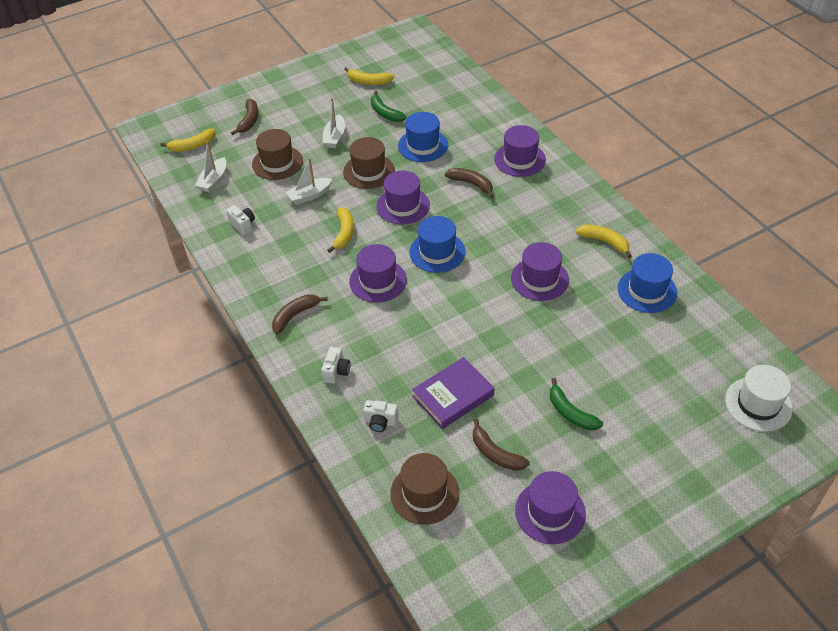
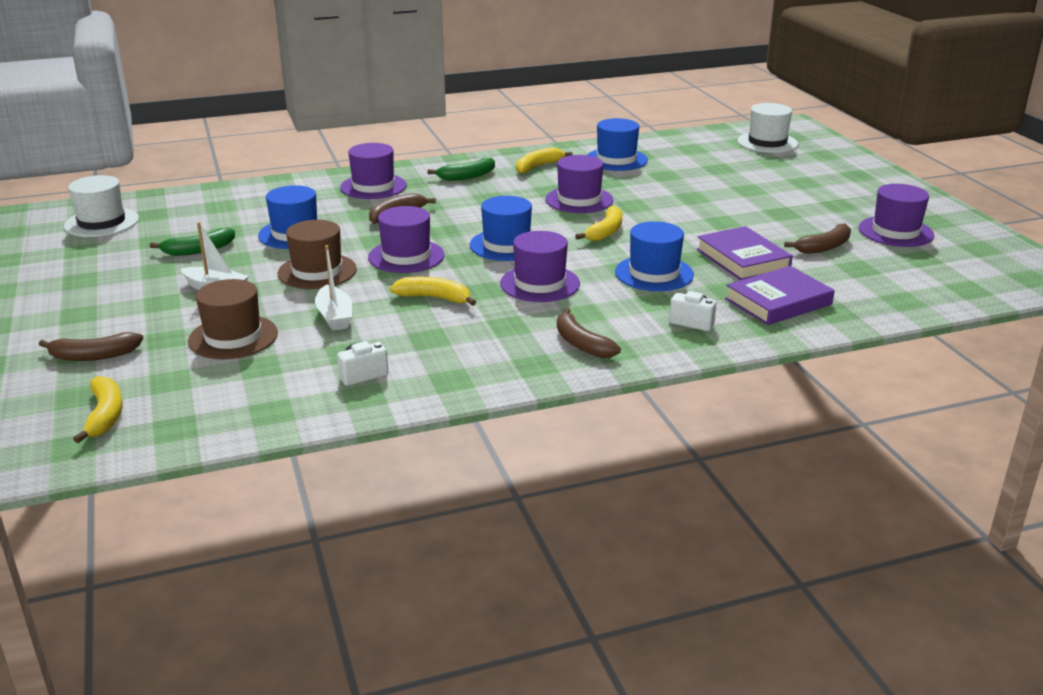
camera: 80 degrees left, 20 degrees down
(213, 180) = (225, 397): white boat -> none
(249, 121) = (94, 356): brown banana -> brown banana turned 150 degrees clockwise
(368, 82) = (110, 255): yellow banana -> yellow banana (605, 232)
(380, 422) = (778, 302): white camera -> purple book
(411, 342) = (654, 273): none -> blue hat
(413, 61) = (101, 222): none -> white hat
(424, 493) = (880, 287): brown hat -> none
(570, 412) = (771, 209): green banana -> green banana (467, 176)

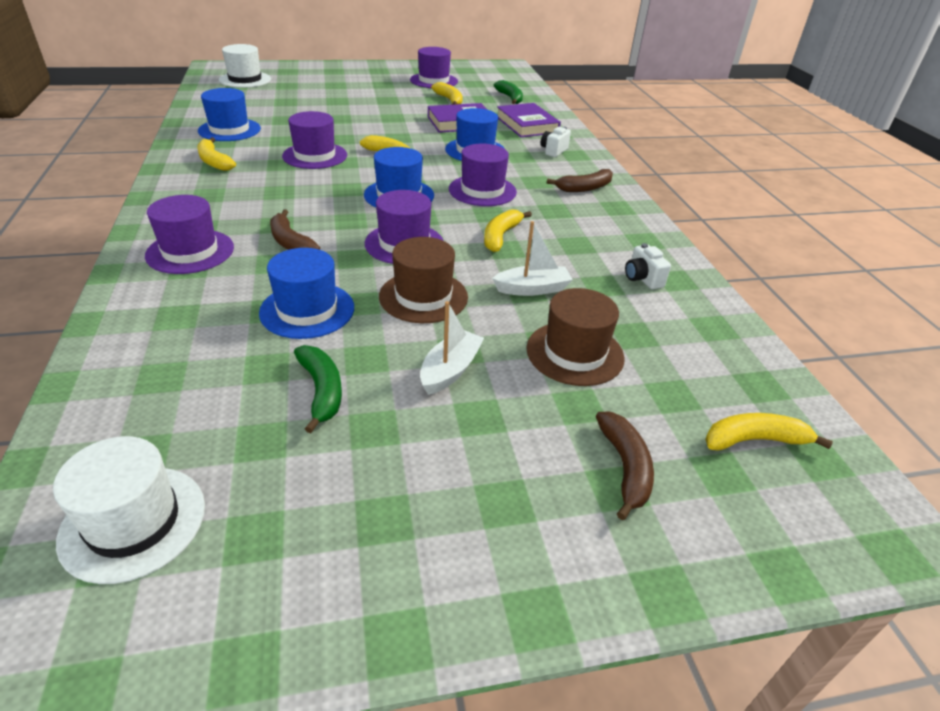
camera: 85 degrees left, 10 degrees up
(467, 176) = (208, 196): green banana -> green banana (510, 98)
(824, 247) = (449, 100): brown banana -> yellow banana

